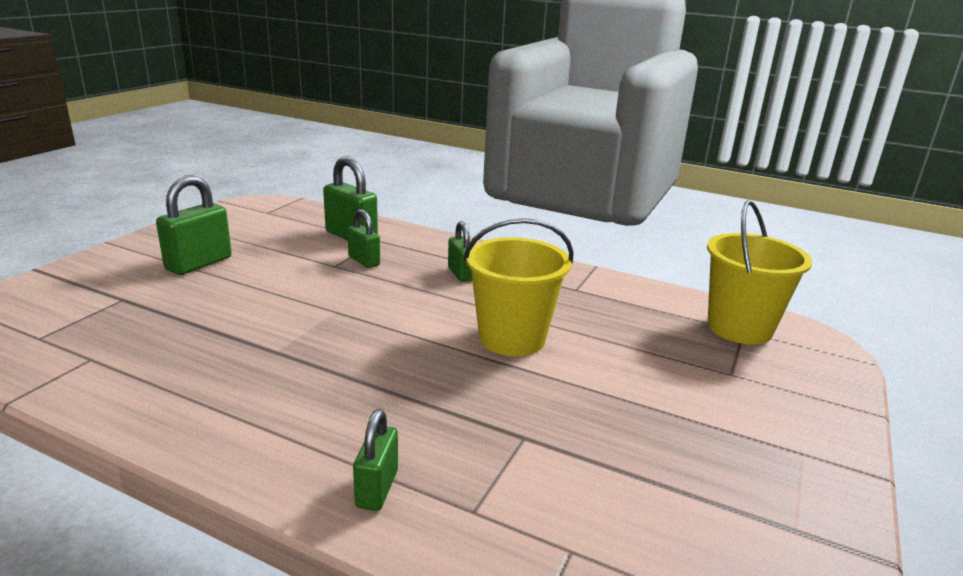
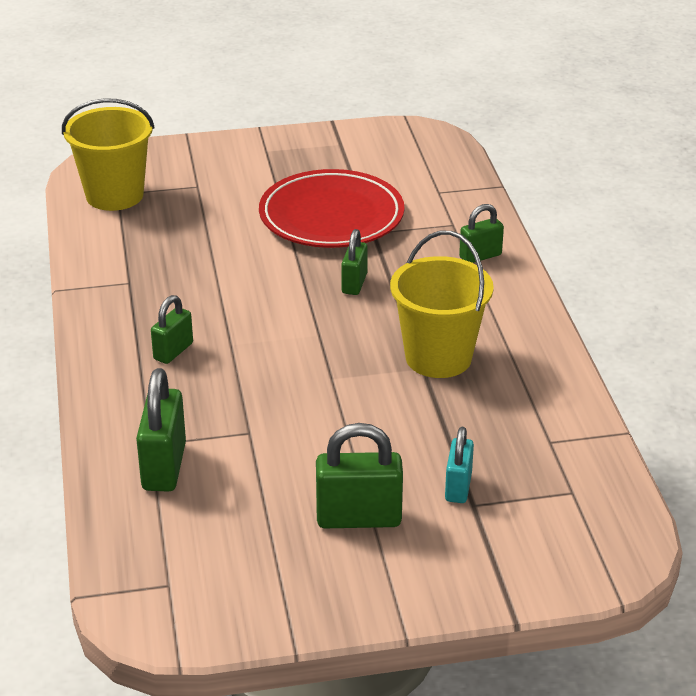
camera: 125 degrees left, 10 degrees up
(145, 301) = (458, 487): none -> turquoise padlock
(364, 261) = (216, 420): green padlock -> green padlock (354, 284)
(512, 338) = (261, 279): yellow bucket -> yellow bucket (438, 357)
(587, 424) = (331, 216): none -> red plate

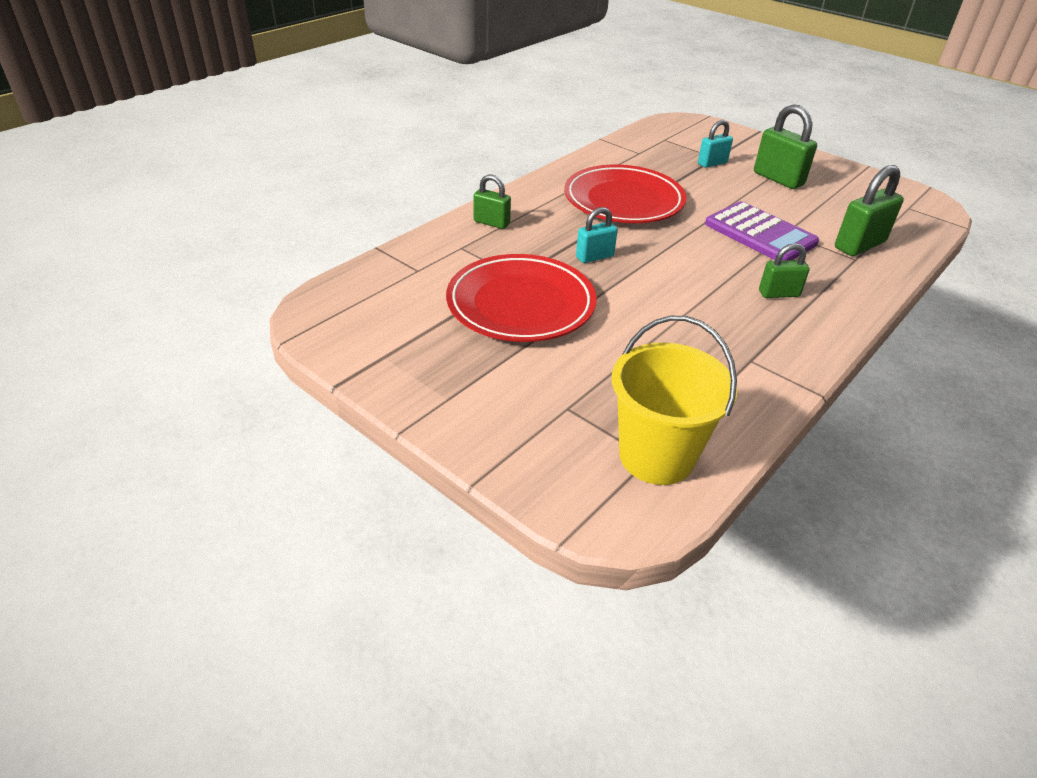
camera: 130 degrees left, 5 degrees up
(269, 410) = (760, 234): none -> purple calculator
(354, 284) = (594, 257): green padlock -> turquoise padlock
(438, 357) = (623, 201): yellow bucket -> red plate

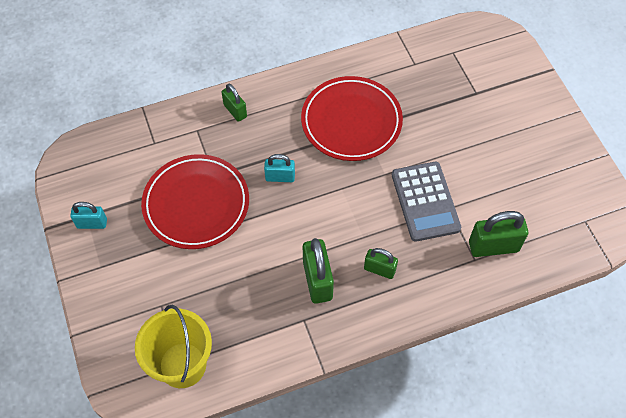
camera: 30 degrees right, 20 degrees up
(712, 163) = (465, 100): turquoise padlock -> turquoise padlock (92, 223)
(760, 234) = (425, 201): purple calculator -> grey calculator
(778, 179) = (504, 142): green padlock -> green padlock (317, 280)

